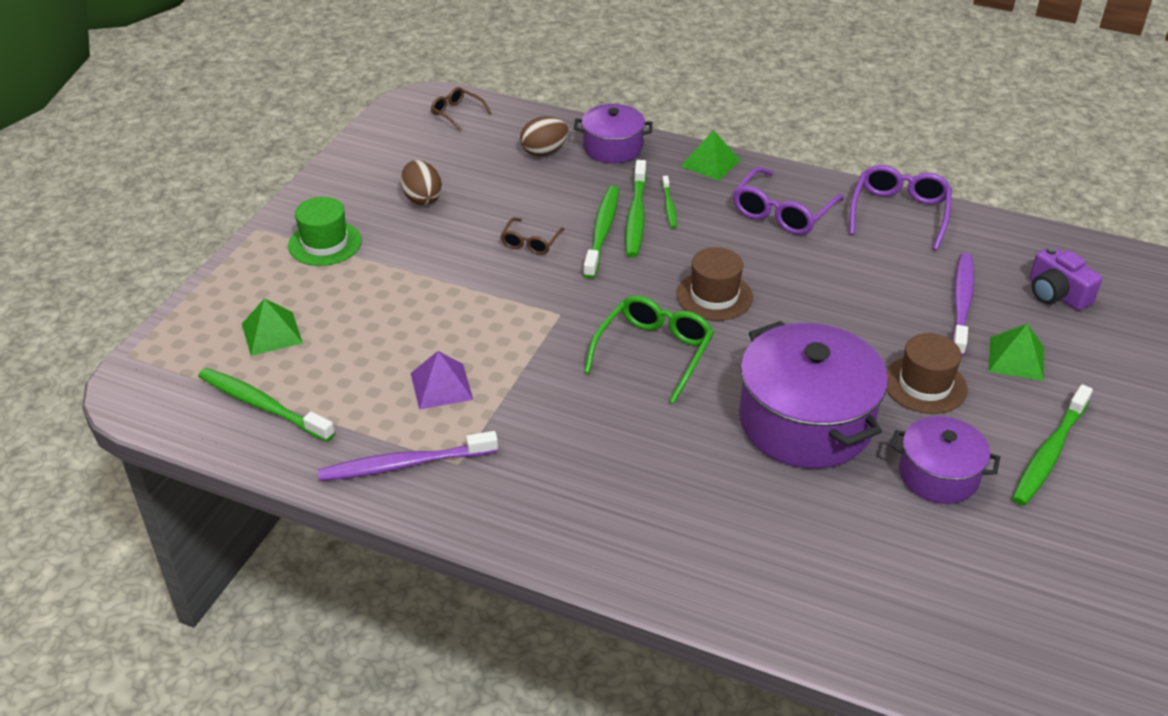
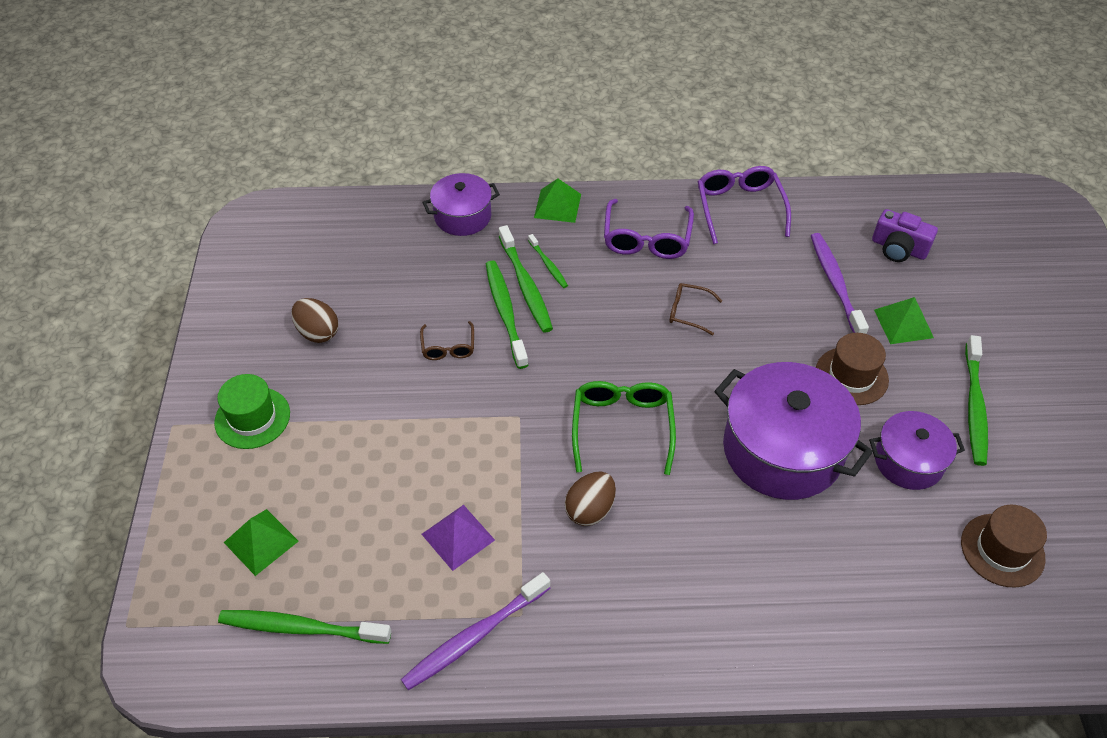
camera: 25 degrees left, 10 degrees up
(457, 113) = (295, 223): brown glasses -> brown glasses (688, 312)
(544, 152) = (403, 241): brown egg -> brown egg (590, 509)
(714, 296) = (639, 348): brown hat -> brown hat (1002, 550)

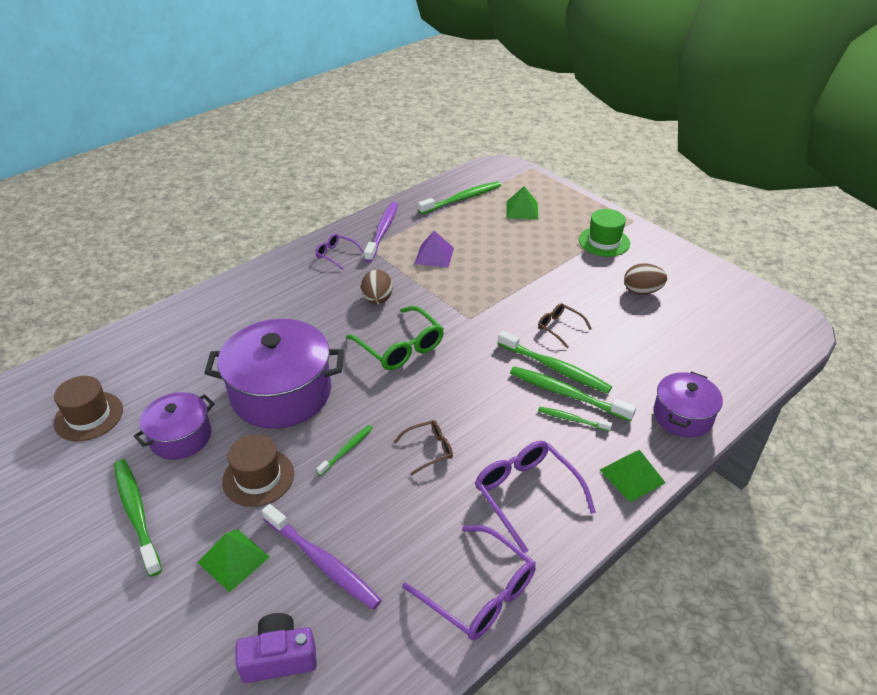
camera: 140 degrees right, 10 degrees down
(575, 631) = (336, 255): none -> purple glasses
(758, 354) = (347, 449): none -> green toothbrush

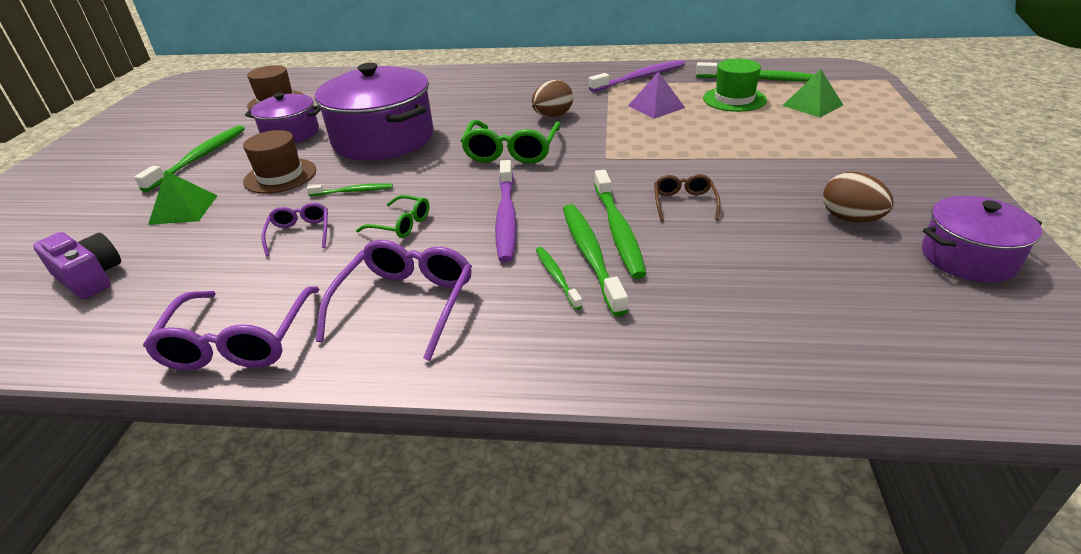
camera: 50 degrees right, 5 degrees down
(322, 562) = (211, 244): purple toothbrush -> purple toothbrush (506, 217)
(336, 255) = (574, 79): purple glasses -> purple glasses (300, 233)
(429, 450) = (401, 224): brown glasses -> green glasses
(604, 242) = (875, 160): green hat -> green hat (734, 99)
(632, 476) = (525, 362): green pyramid -> none
(682, 416) = (690, 352): purple pot -> purple pot (968, 257)

